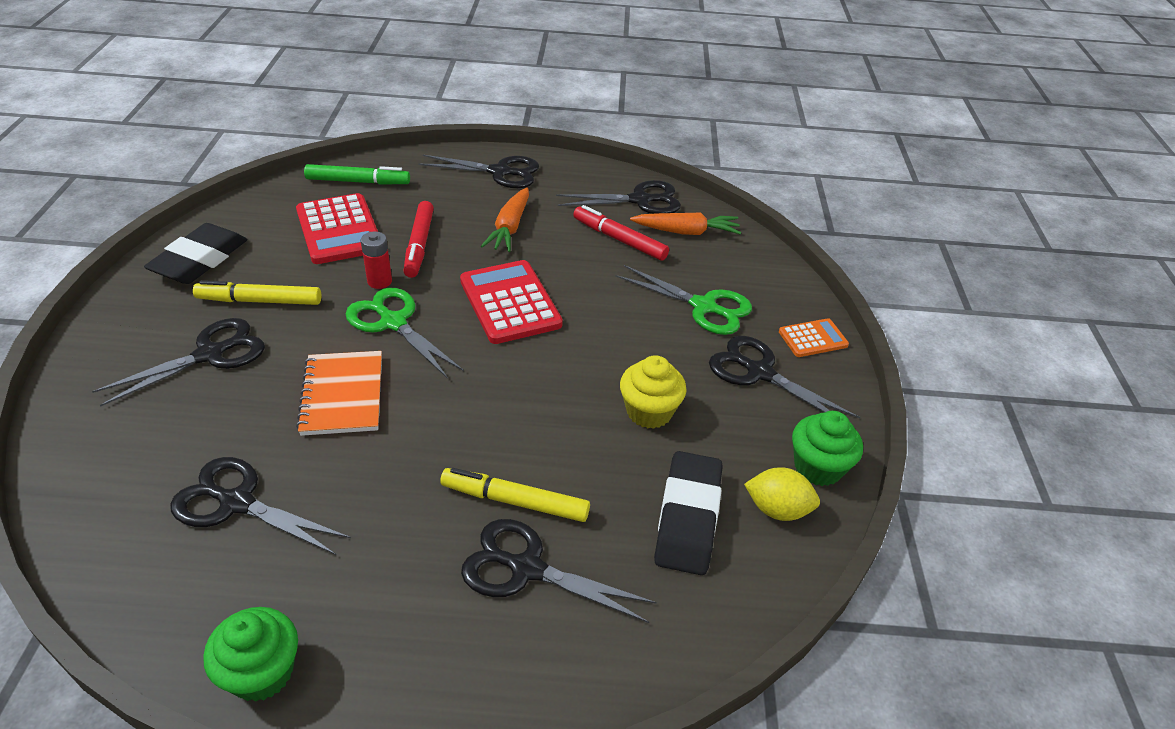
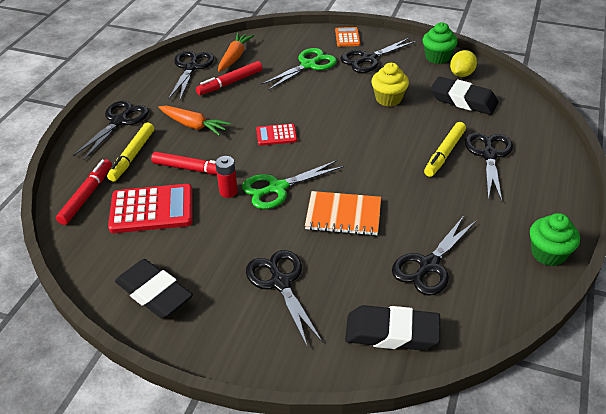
camera: 70 degrees left, 0 degrees up
(108, 473) = (391, 333): none -> black eraser
(260, 301) = (226, 255): yellow marker -> yellow marker (133, 156)
(358, 181) = (86, 196): green marker -> red marker
(510, 302) = (276, 135): red calculator -> red calculator, size x0.54
(527, 568) = (489, 155): black scissors -> black scissors turned 150 degrees clockwise

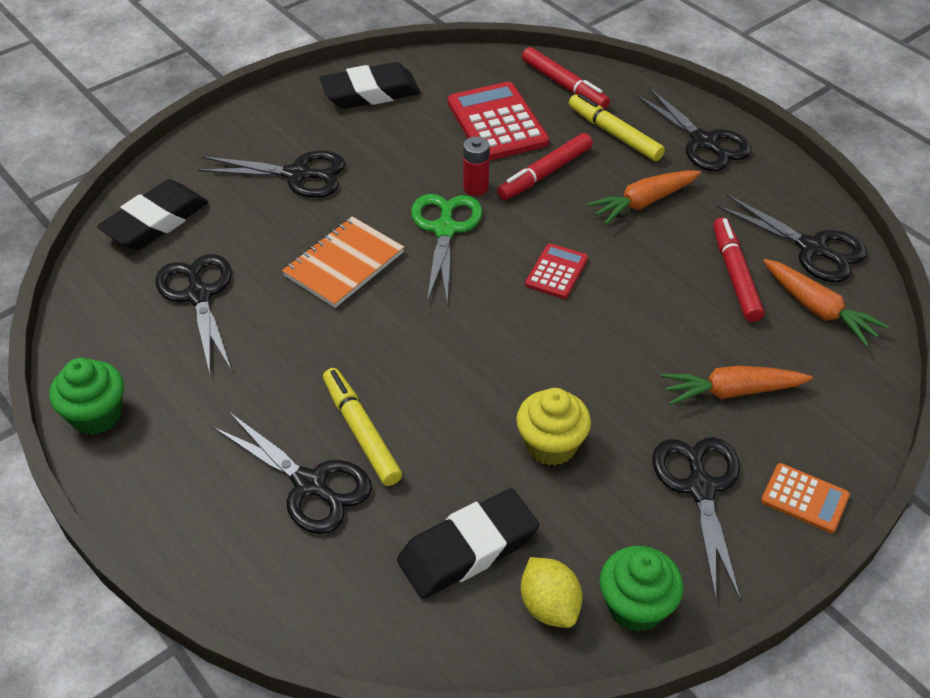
camera: 120 degrees right, 5 degrees up
(152, 209) = (497, 123): red calculator -> red calculator turned 135 degrees clockwise
(308, 65) = (731, 392): green scissors -> orange carrot

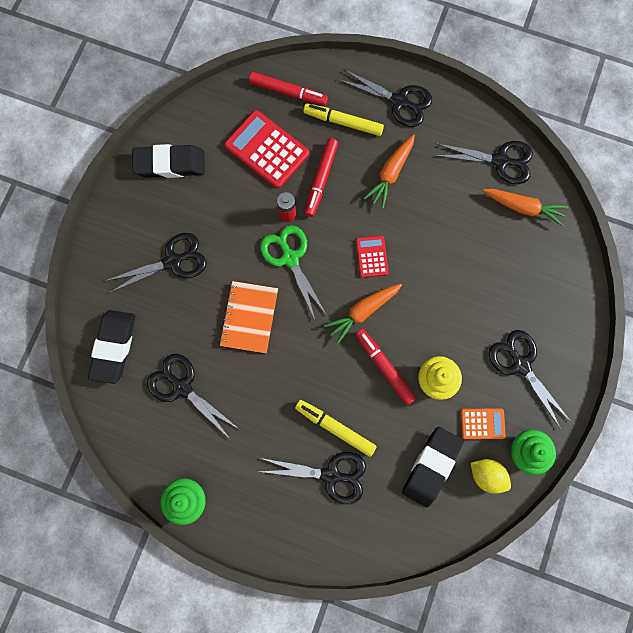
camera: 30 degrees left, 30 degrees up
(370, 93) = (170, 164): black eraser -> black eraser turned 45 degrees clockwise
(731, 392) = (506, 292): orange carrot -> orange carrot (363, 311)
(735, 275) = (469, 205): red marker -> red marker (384, 367)
(804, 498) = (572, 342): orange calculator -> orange calculator (482, 423)

